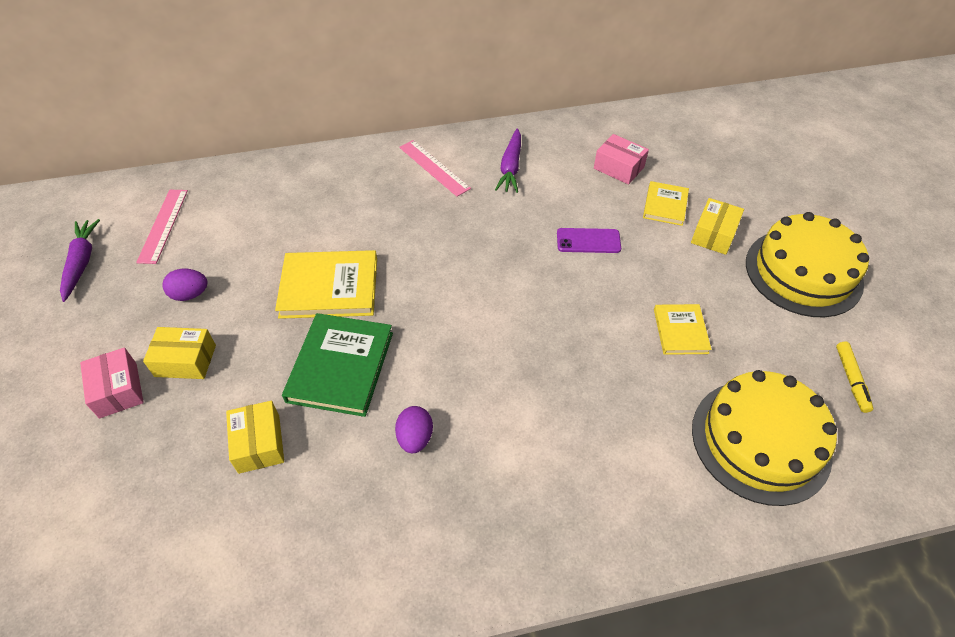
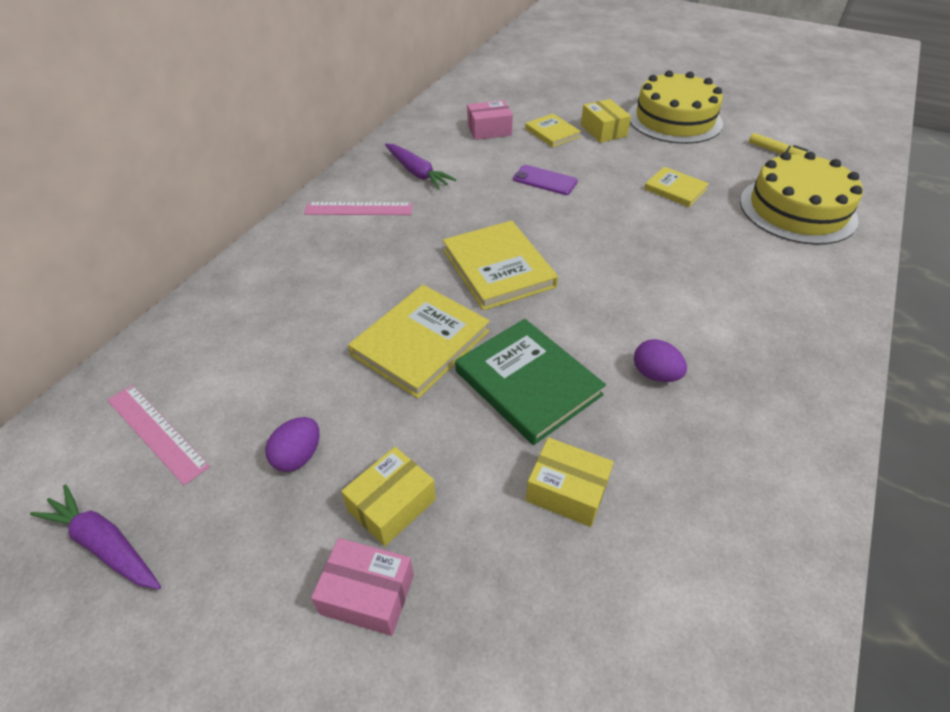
camera: 50 degrees left, 5 degrees down
(446, 279) = (498, 268): none -> yellow book
(588, 241) = (545, 180): purple phone -> purple phone turned 75 degrees clockwise

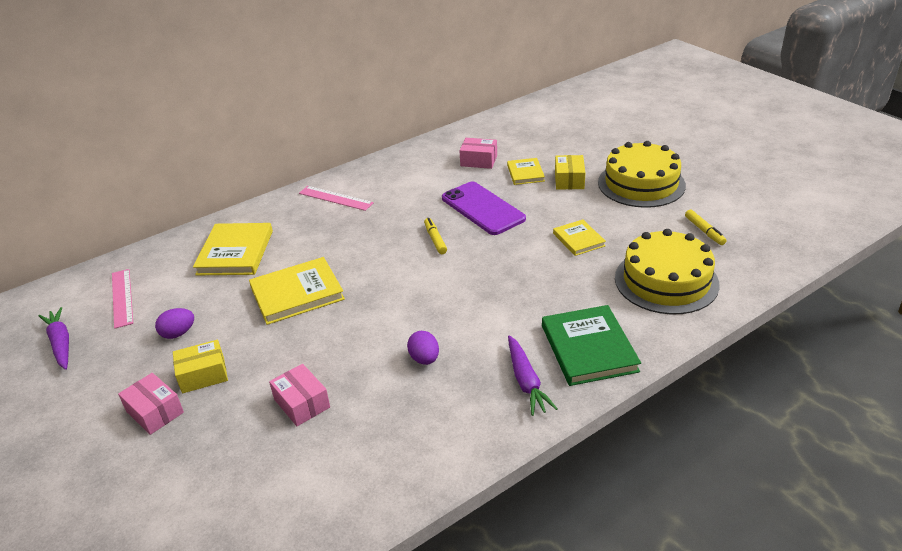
camera: 30 degrees right, 10 degrees down
(417, 173) = (396, 182): purple carrot -> purple carrot (526, 381)
(498, 268) = (389, 261): yellow book -> yellow book (235, 252)
(527, 228) = (435, 239): none -> yellow marker
(528, 383) = (338, 337): green book -> green book (588, 348)
(545, 180) = (482, 208): purple phone -> purple phone, size x1.78
(566, 491) = (302, 403): yellow box -> pink box

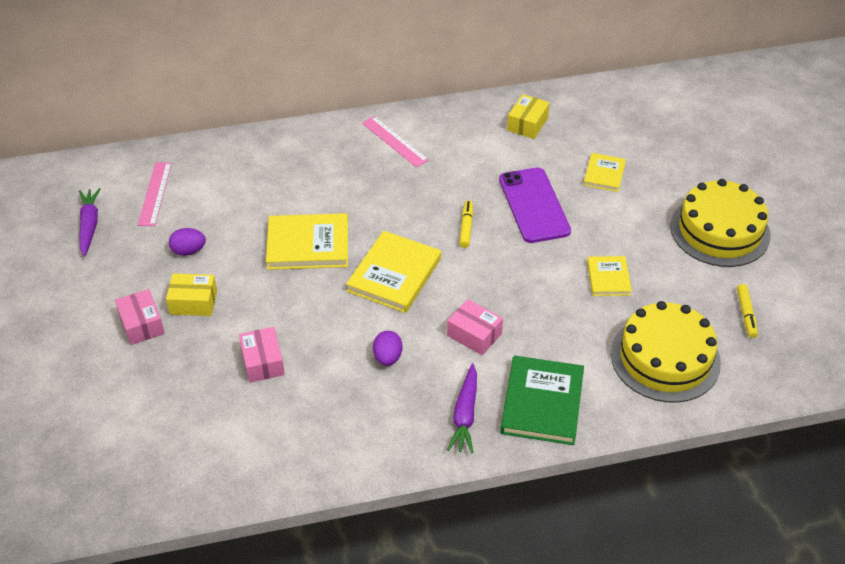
camera: 20 degrees right, 10 degrees up
(235, 252) = (272, 176): yellow book -> yellow book (394, 275)
(479, 161) = (564, 141): pink box -> pink box (474, 334)
(569, 180) = (645, 199): yellow box -> yellow box (527, 124)

